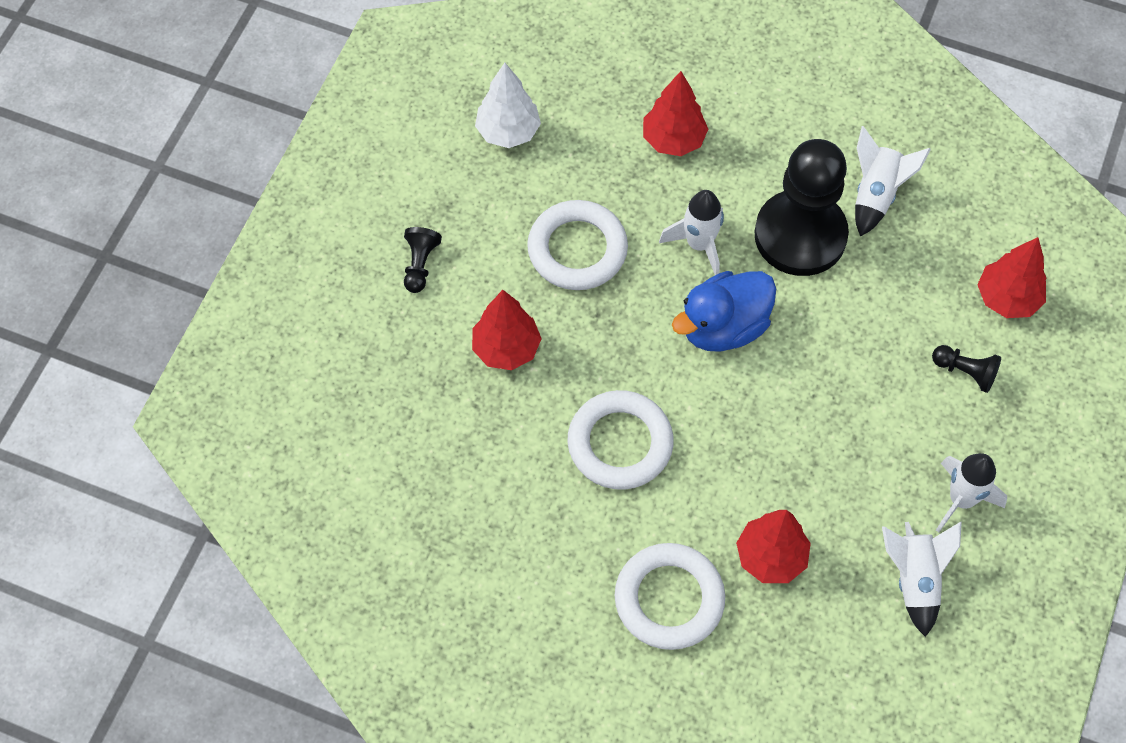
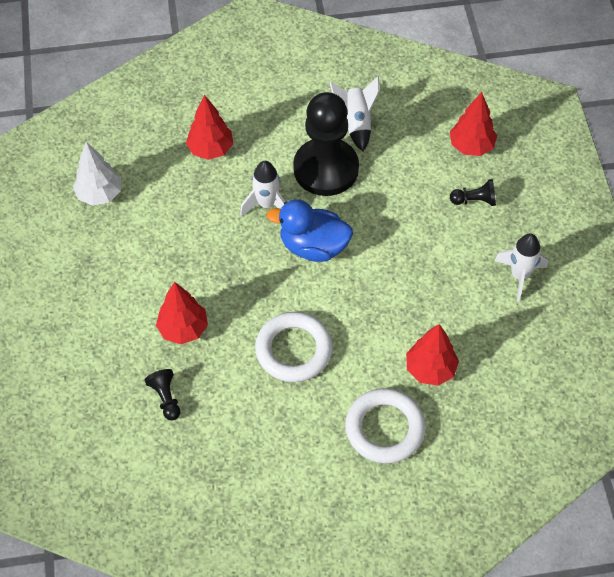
camera: 30 degrees left, 5 degrees down
(420, 264) = (92, 305): black pawn -> black pawn (166, 398)
(577, 249) = (191, 245): white ring -> none
(723, 327) = (313, 246): blue duck -> blue duck turned 75 degrees clockwise
(914, 579) = (523, 336): white rocket -> none

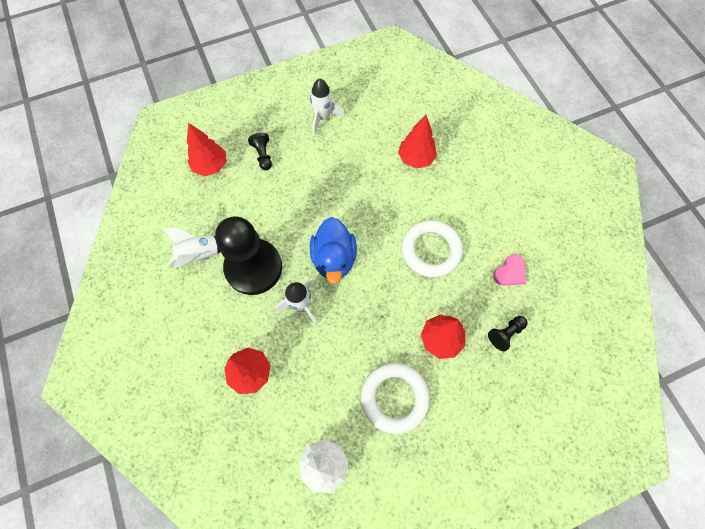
camera: 105 degrees left, 10 degrees up
(238, 430) = (510, 272): none -> pink heart
(385, 428) = (471, 177): white ring -> white ring (394, 398)

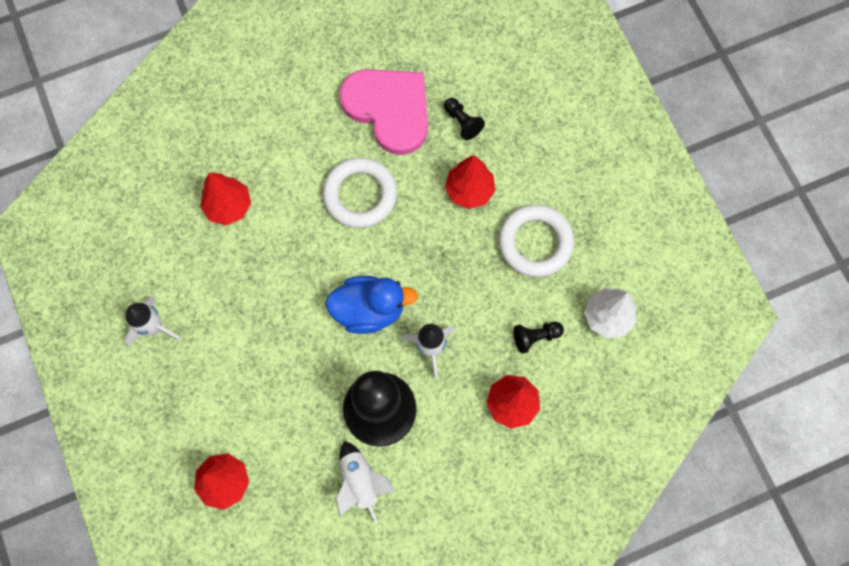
camera: 90 degrees left, 5 degrees up
(263, 155) = (211, 409): black pawn -> black pawn (535, 337)
(510, 272) = (389, 109): pink heart -> pink heart, size x2.35

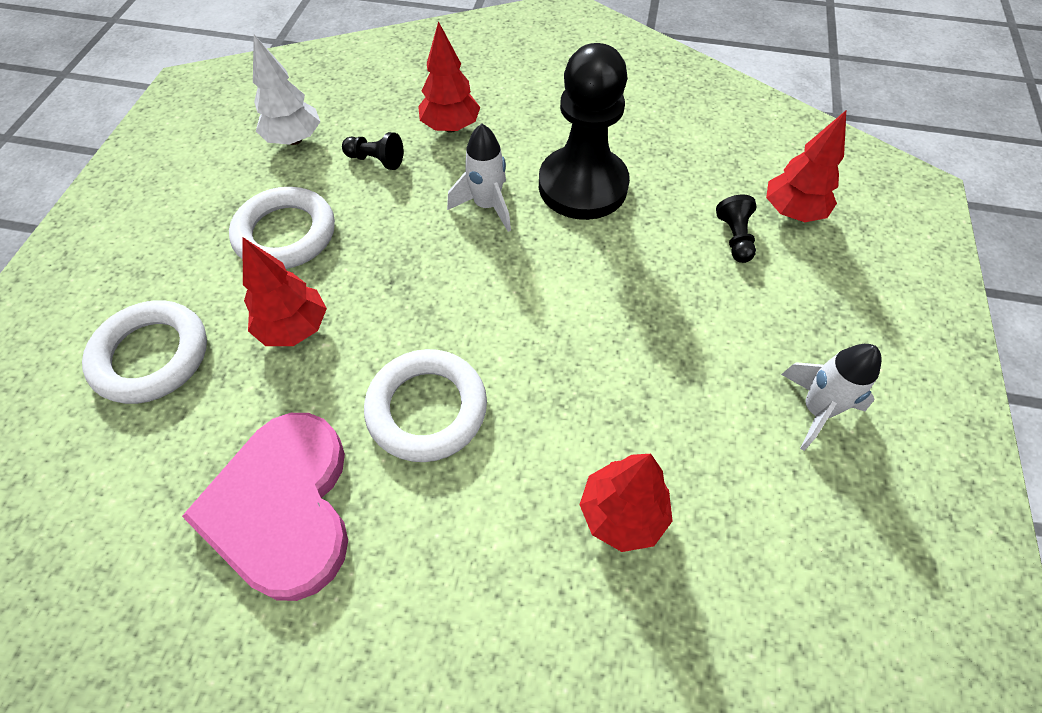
camera: 145 degrees left, 15 degrees down
(360, 482) = (645, 145): white rocket -> none
(369, 310) = (523, 275): blue duck -> none
(462, 122) = (213, 417): black pawn -> black pawn (734, 238)
(527, 128) = (152, 356): none -> white ring

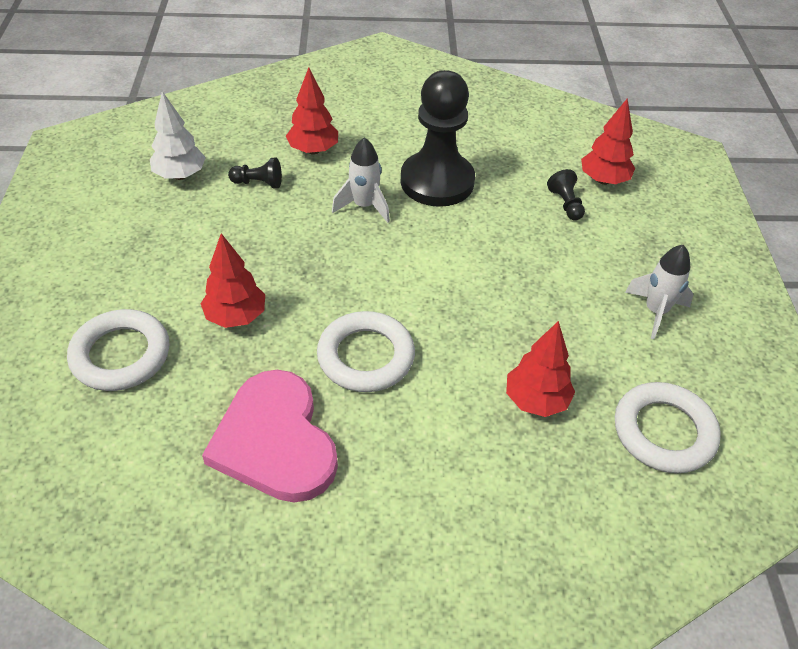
camera: 15 degrees left, 10 degrees down
(285, 234) = (201, 249): white ring -> white ring (664, 432)

